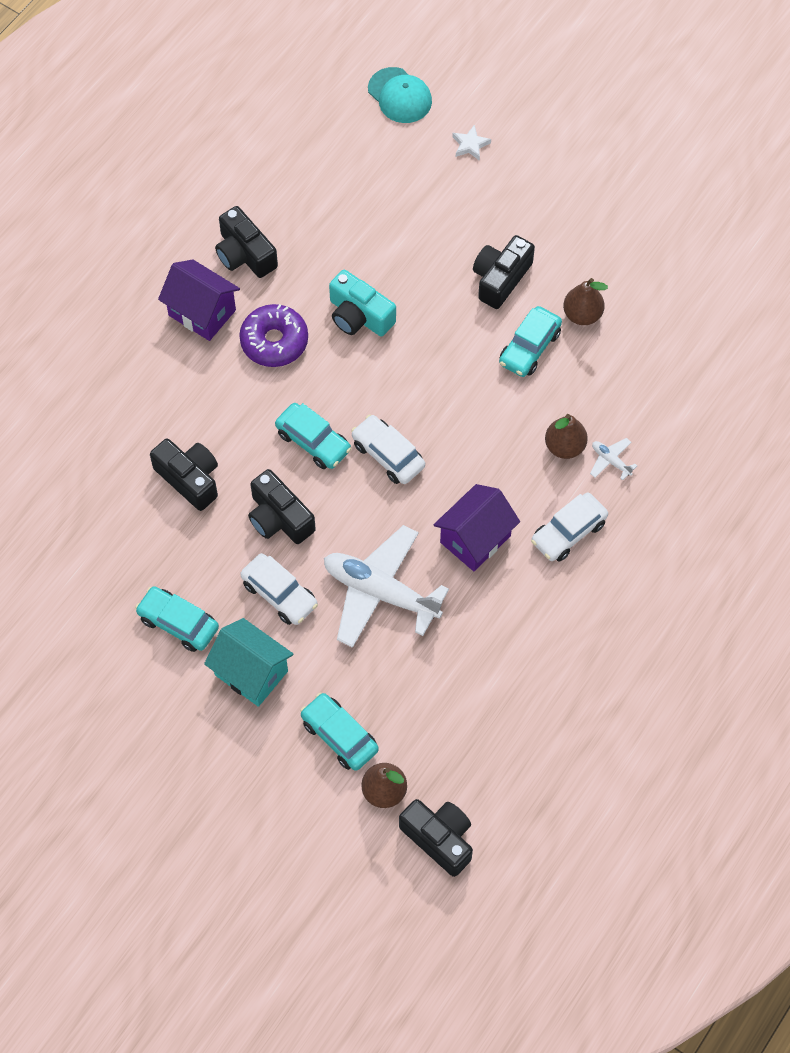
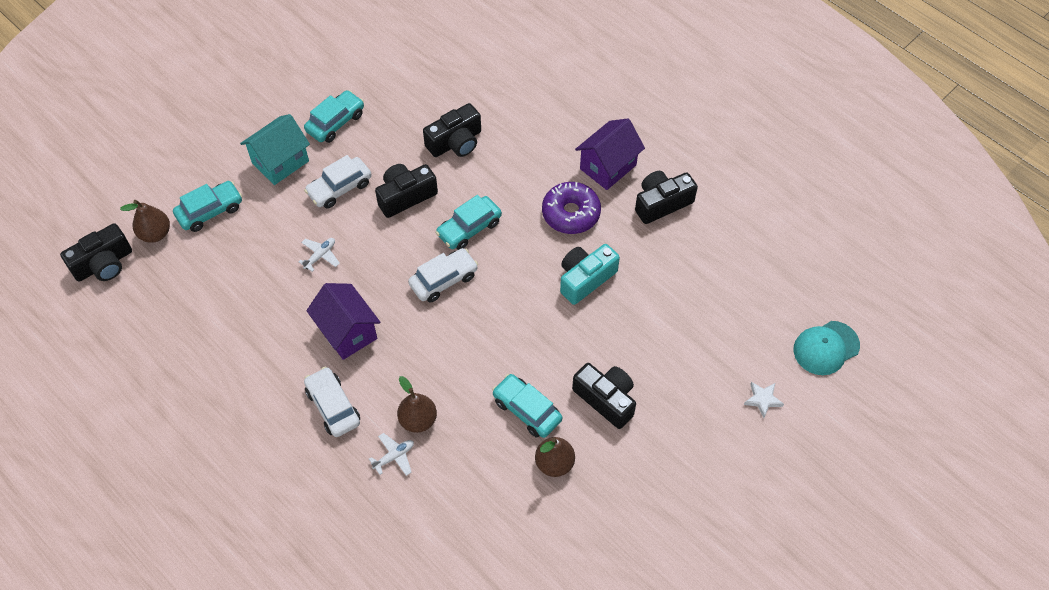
camera: 100 degrees right, 5 degrees down
(380, 592) = (320, 256): white plane -> white plane, size x0.41

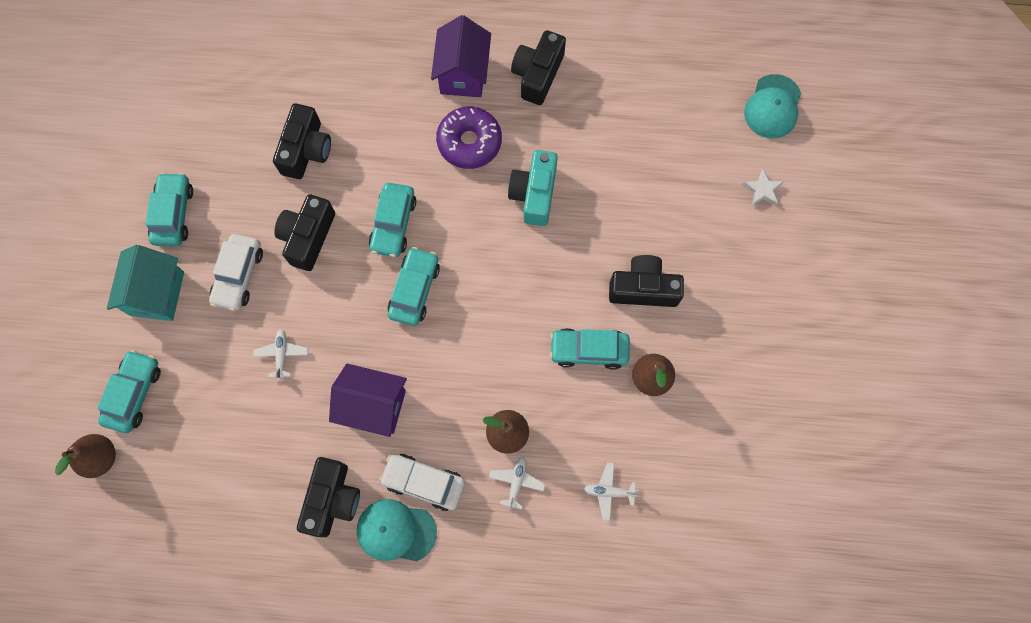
camera: 40 degrees left, 15 degrees up
(104, 264) = (78, 527): black camera -> black camera (332, 499)
(286, 422) = (396, 531): none -> turquoise cap
(443, 280) = (414, 290): white car -> turquoise car
(451, 515) = (609, 491): none -> white plane

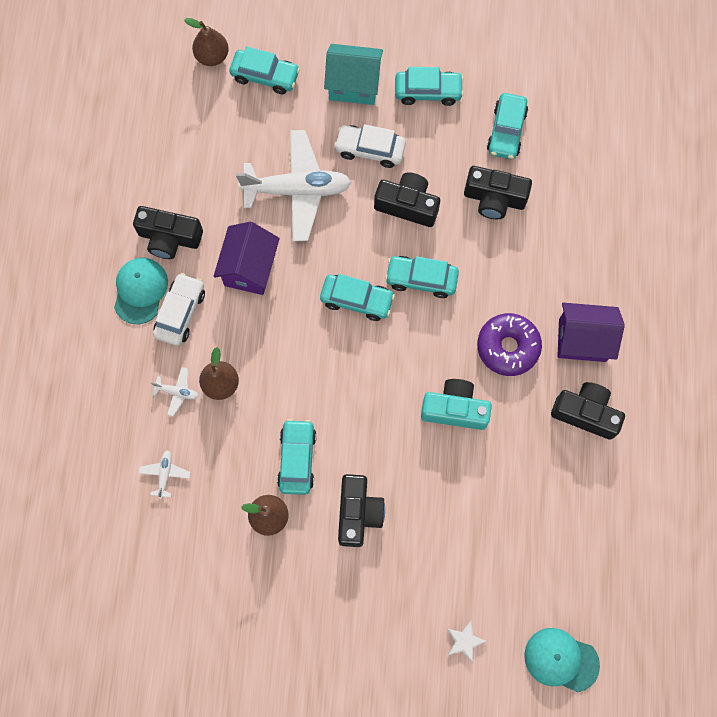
camera: 90 degrees right, 0 degrees up
(229, 136) = (506, 131): none -> turquoise car
(282, 354) = (297, 190): white plane -> white plane, size x2.47

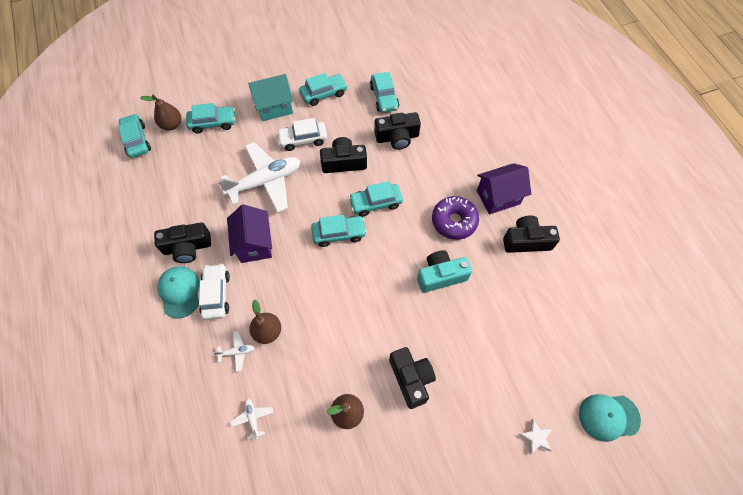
camera: 25 degrees left, 10 degrees down
(297, 459) = (348, 360): turquoise car -> turquoise car (136, 140)

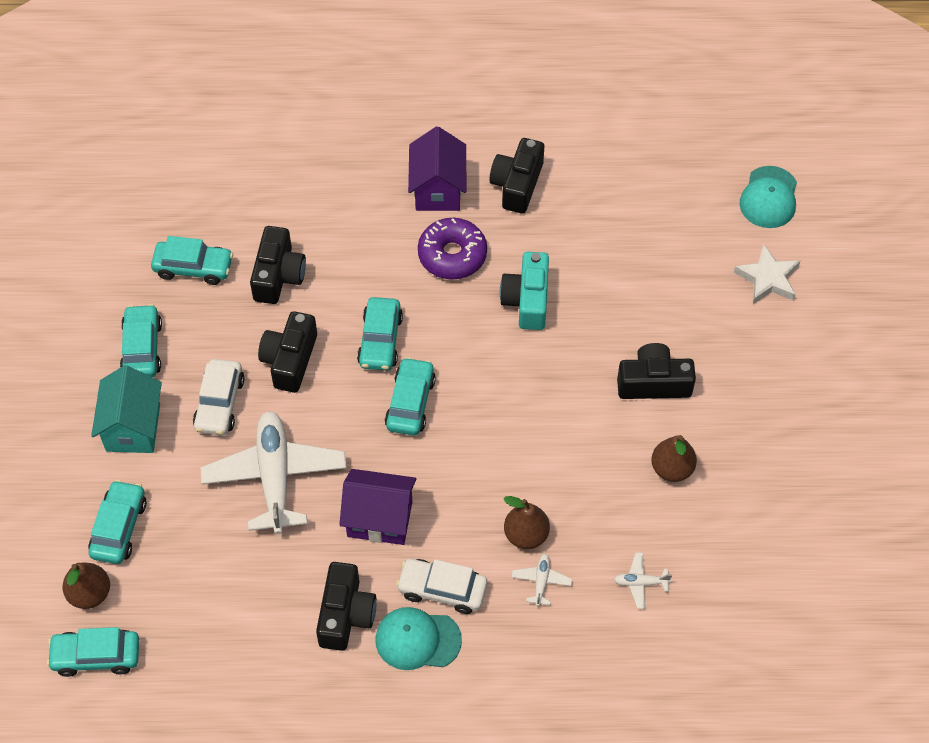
camera: 70 degrees left, 5 degrees down
(535, 437) = (768, 278): white star -> white star, size x1.57

